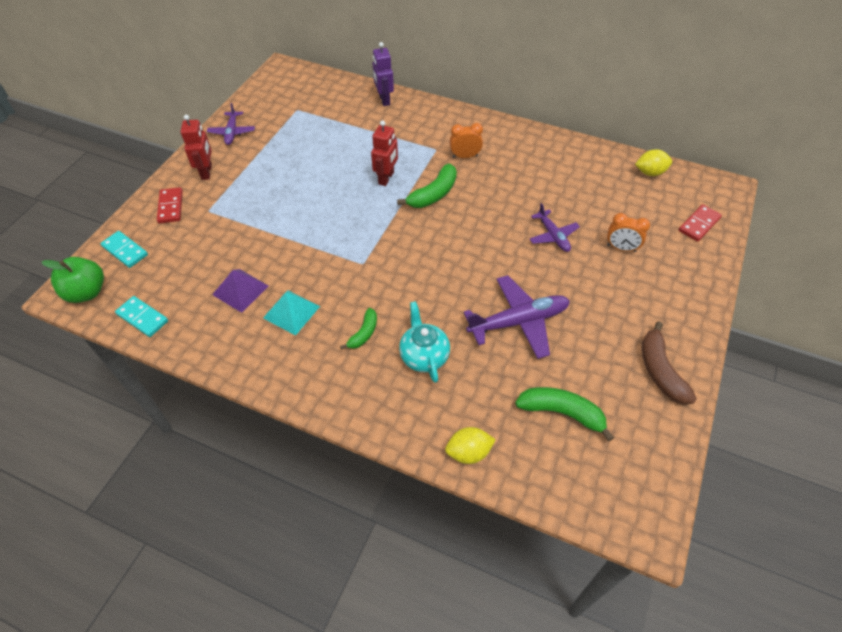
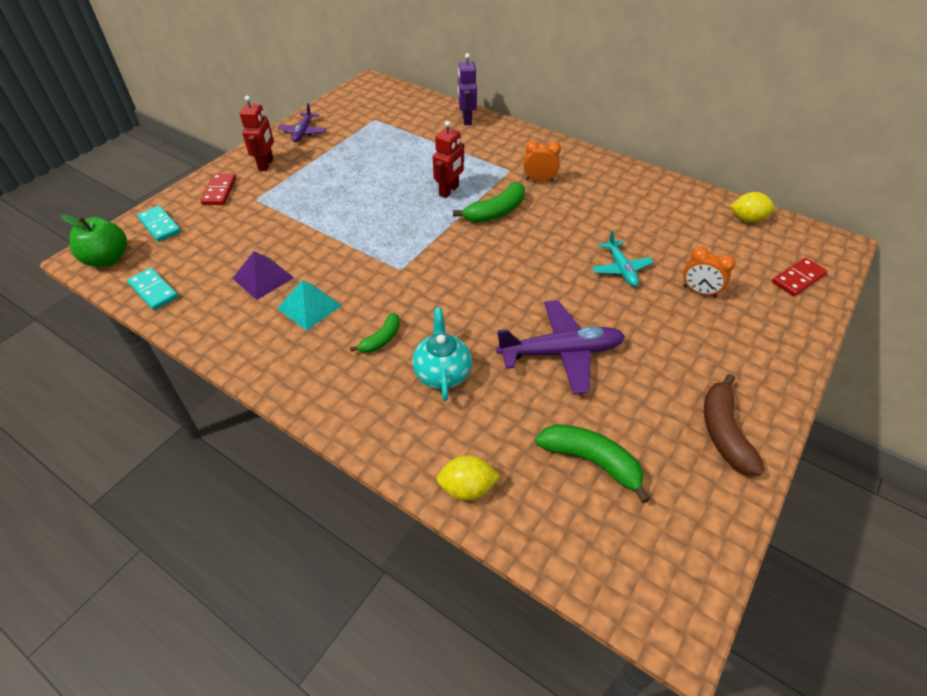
camera: 10 degrees right, 5 degrees down
(553, 236) = (621, 269): purple plane -> turquoise plane

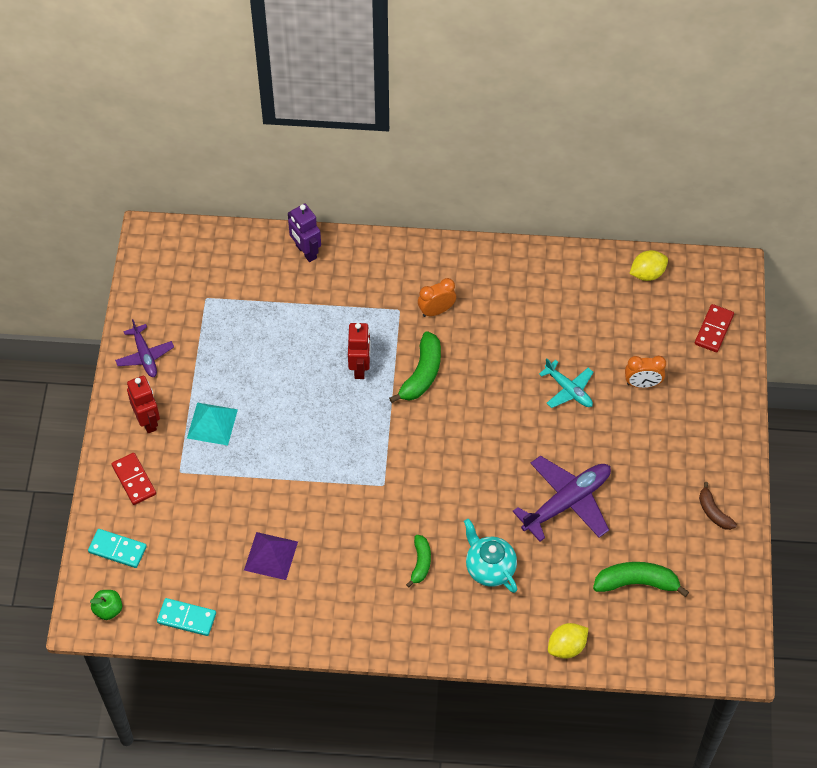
camera: 30 degrees left, 10 degrees up
(107, 259) = (108, 610): green apple -> green apple, size x0.60
(309, 306) = (337, 563): turquoise pyramid -> turquoise pyramid (212, 423)
(724, 432) = (713, 512): brown banana -> brown banana, size x0.61

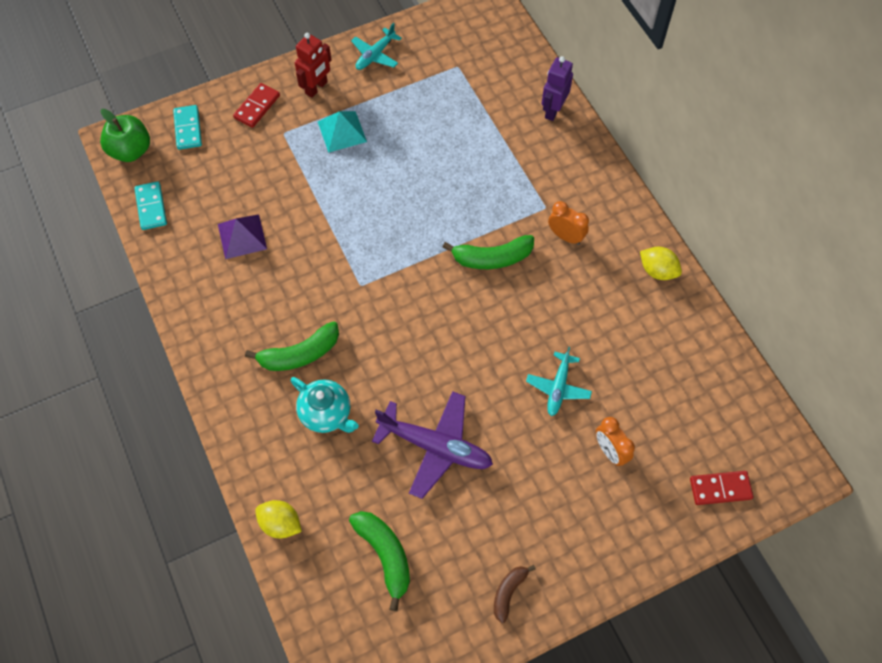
camera: 60 degrees right, 5 degrees up
(108, 610) = (131, 151): green apple -> green apple, size x1.67
(145, 356) = (375, 55): purple plane -> turquoise plane
(360, 367) = (466, 208): red robot -> none
(420, 563) = (299, 354): green banana -> green banana, size x1.63
(489, 568) = (326, 414): turquoise teapot -> turquoise teapot turned 105 degrees clockwise
(647, 274) = (738, 394): yellow lemon -> yellow lemon (657, 271)

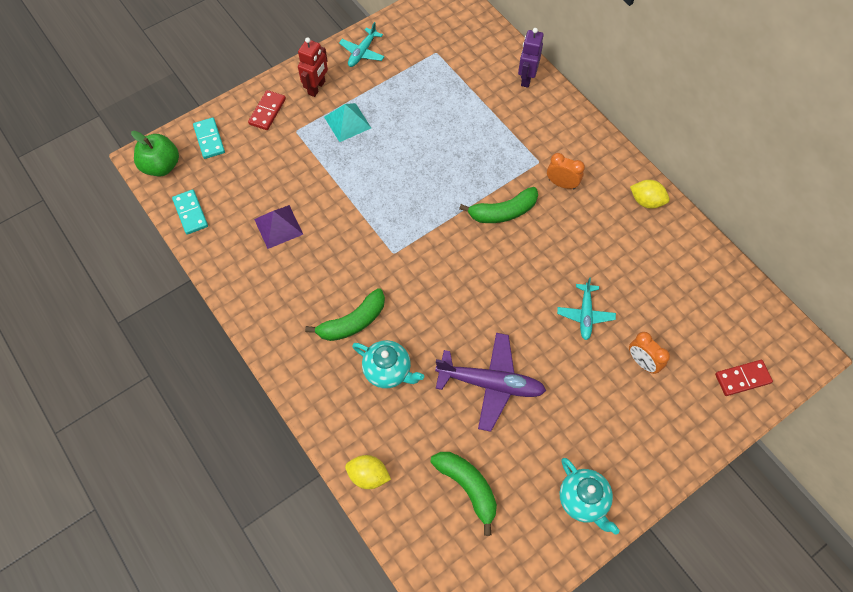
camera: 10 degrees left, 0 degrees up
(508, 592) = (583, 500): brown banana -> turquoise teapot

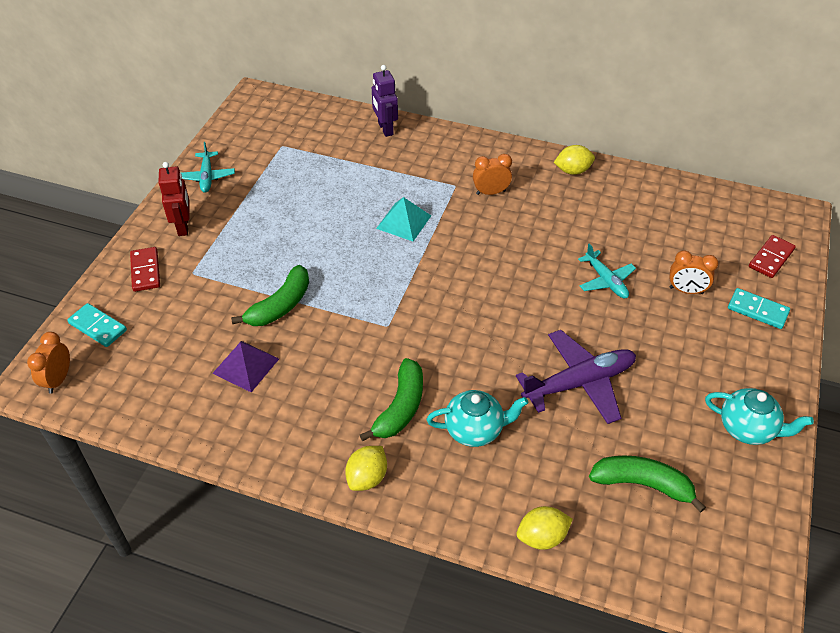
camera: 35 degrees left, 15 degrees down
(161, 166) = (58, 379): green apple -> orange clock
(190, 213) = (132, 406): turquoise domino -> turquoise domino (757, 310)
(292, 358) = (367, 477): none -> yellow lemon
(347, 122) = (242, 240): turquoise pyramid -> turquoise pyramid (404, 222)
(503, 212) = (459, 239): green banana -> green banana (280, 306)

